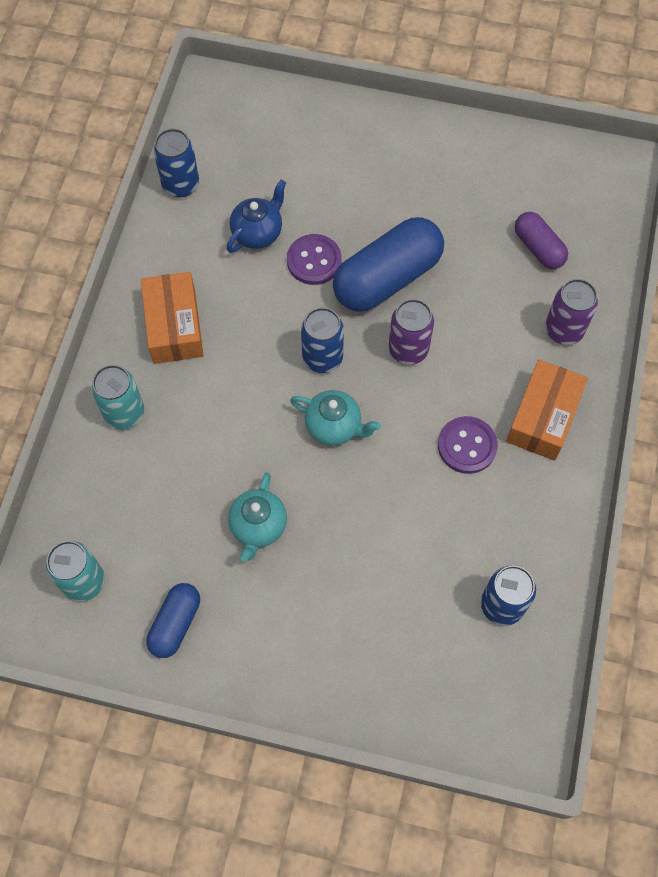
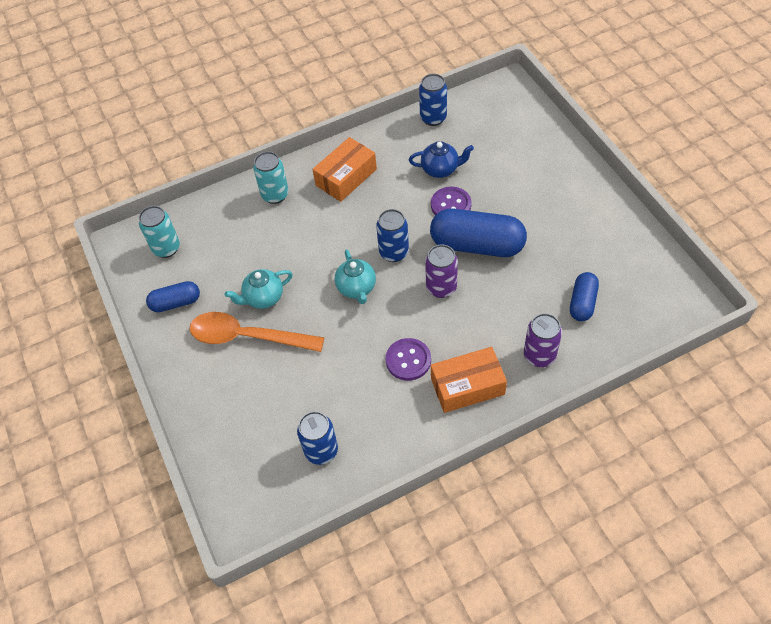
camera: 55 degrees right, 10 degrees down
(295, 579) = (247, 337): none -> orange spoon
(538, 248) = (582, 303): purple capsule -> blue capsule

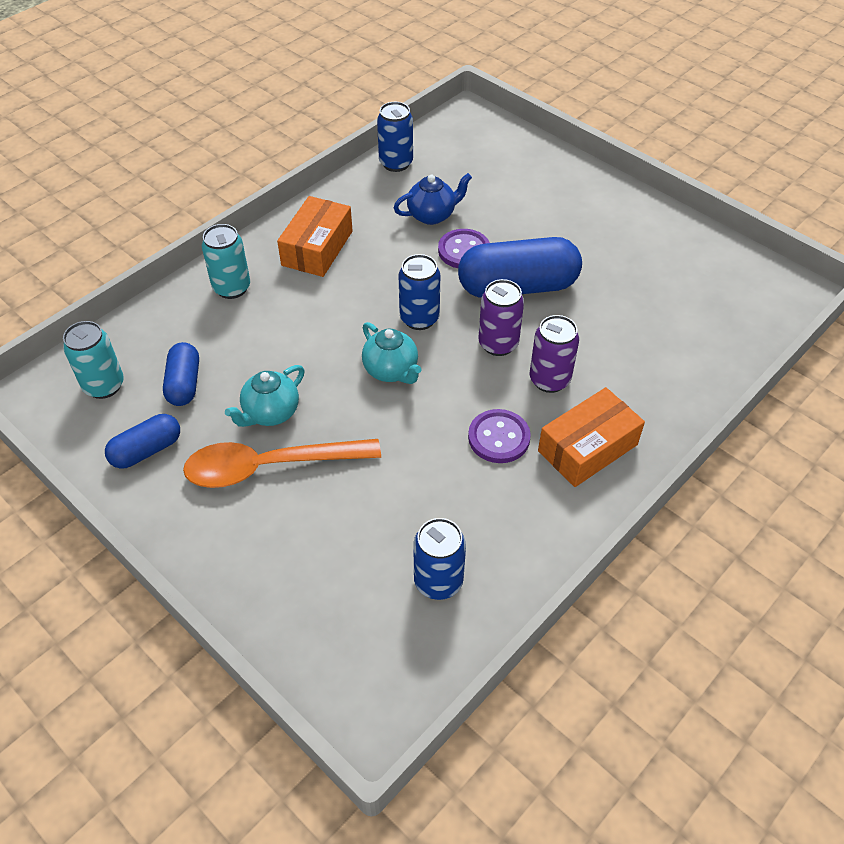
camera: 25 degrees left, 5 degrees down
(539, 356) = (654, 390): purple can -> purple can (549, 380)
(582, 303) = (672, 319): blue capsule -> blue capsule (184, 384)

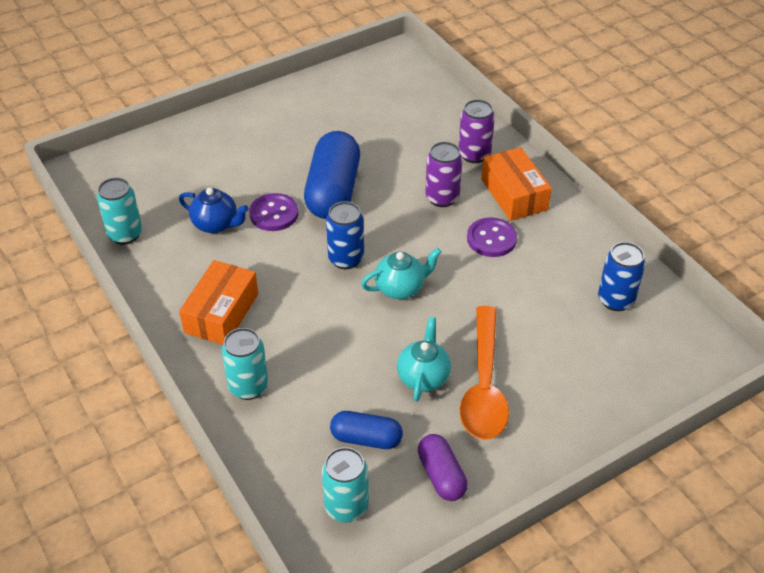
camera: 75 degrees left, 5 degrees down
(147, 450) = (441, 475): blue capsule -> purple capsule
(270, 413) = (423, 377): turquoise teapot -> turquoise teapot turned 135 degrees counterclockwise
(317, 248) = (221, 313): orange box -> orange box turned 75 degrees clockwise
(396, 163) = (125, 234): blue can -> turquoise can
(432, 215) = (216, 224): blue teapot -> blue teapot turned 120 degrees clockwise
(498, 344) = (394, 217): purple can -> purple can (474, 154)

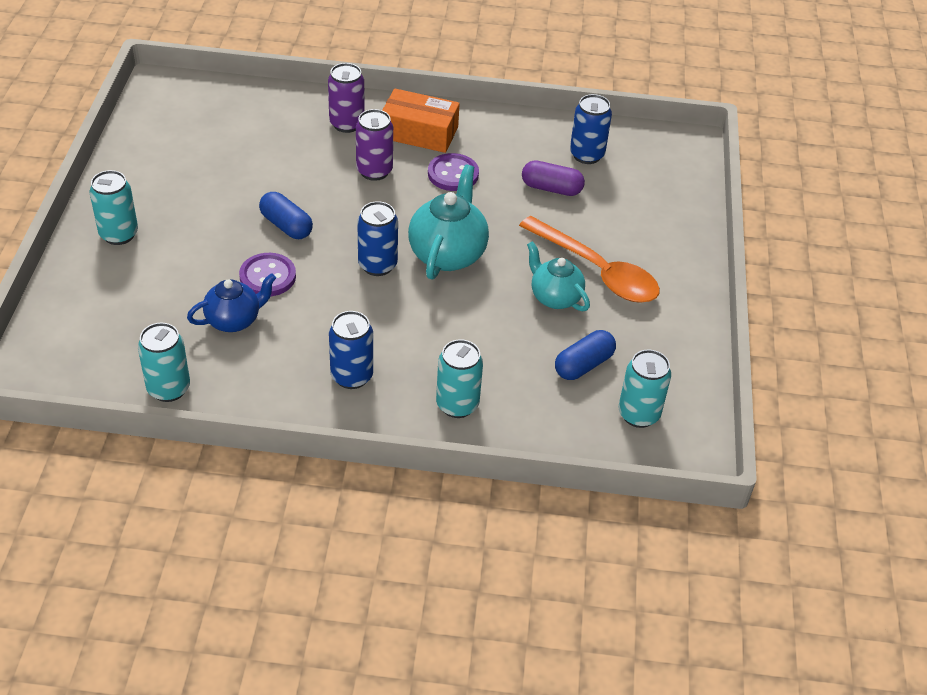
camera: 55 degrees left, 0 degrees up
(221, 313) = (352, 376): orange box -> blue can
(239, 127) = (119, 234): none -> turquoise can
(333, 191) = (286, 226): blue capsule -> blue capsule, size x0.55
(400, 288) = (448, 254): turquoise teapot -> turquoise teapot, size x1.53
(441, 475) = (658, 345): purple capsule -> purple capsule (551, 188)

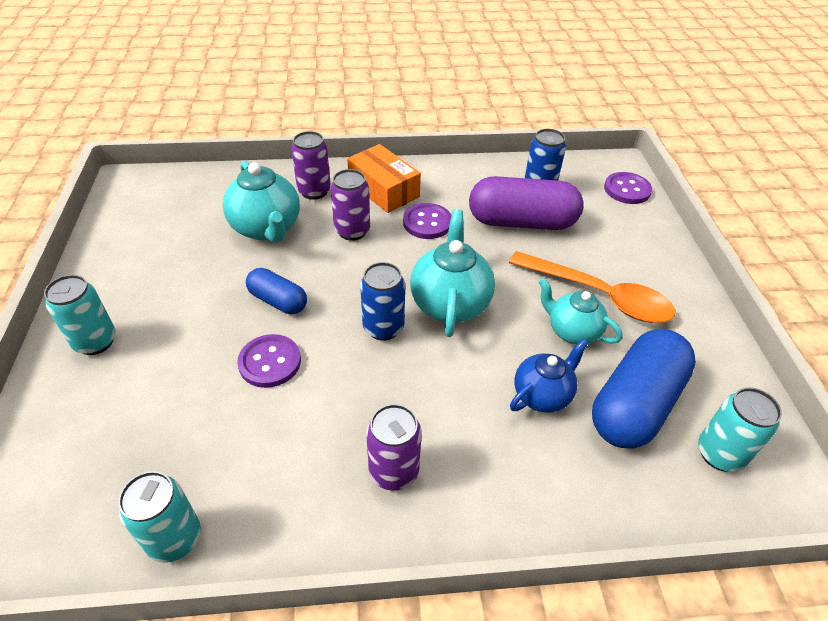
camera: 10 degrees left, 0 degrees up
(234, 320) = (241, 424): blue teapot -> blue teapot (542, 395)
(290, 155) = (266, 228): none -> turquoise teapot
(352, 376) = (394, 471): blue can -> purple can
(419, 133) = (383, 190): orange box -> orange box turned 45 degrees clockwise
(457, 405) = (524, 485): turquoise can -> none
(551, 188) = (522, 222): purple capsule -> purple capsule, size x1.83
(583, 365) = (635, 404): blue capsule -> blue capsule, size x1.83
(682, 171) = (627, 189): none -> purple button

